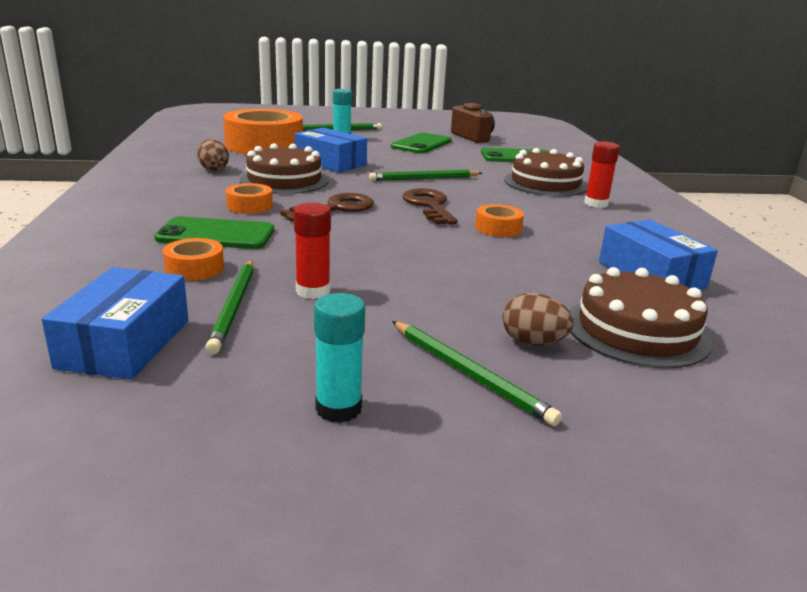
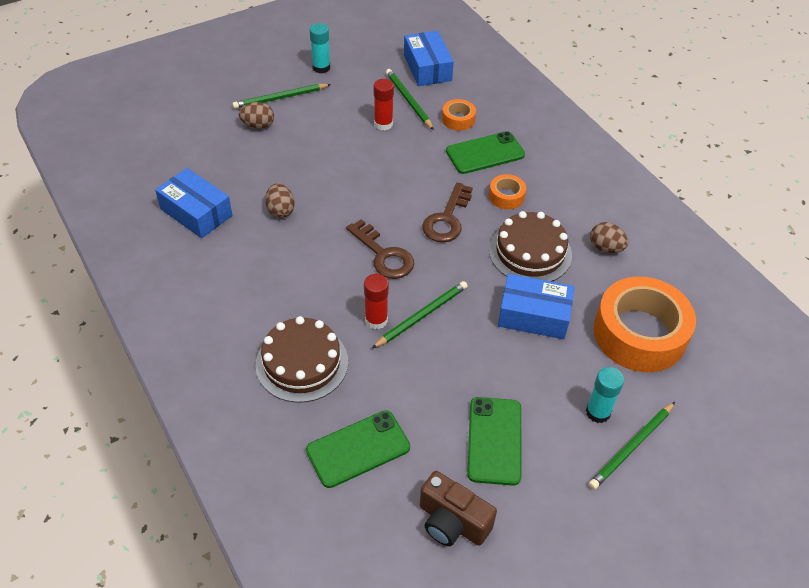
camera: 155 degrees right, 25 degrees up
(469, 374) = (280, 98): green pencil -> green pencil turned 45 degrees counterclockwise
(498, 228) = (314, 237): orange tape -> none
(530, 252) = (280, 210): none -> brown egg
(596, 204) = (243, 327): red glue stick -> red glue stick (376, 320)
(636, 330) = (207, 152): brown cake -> none

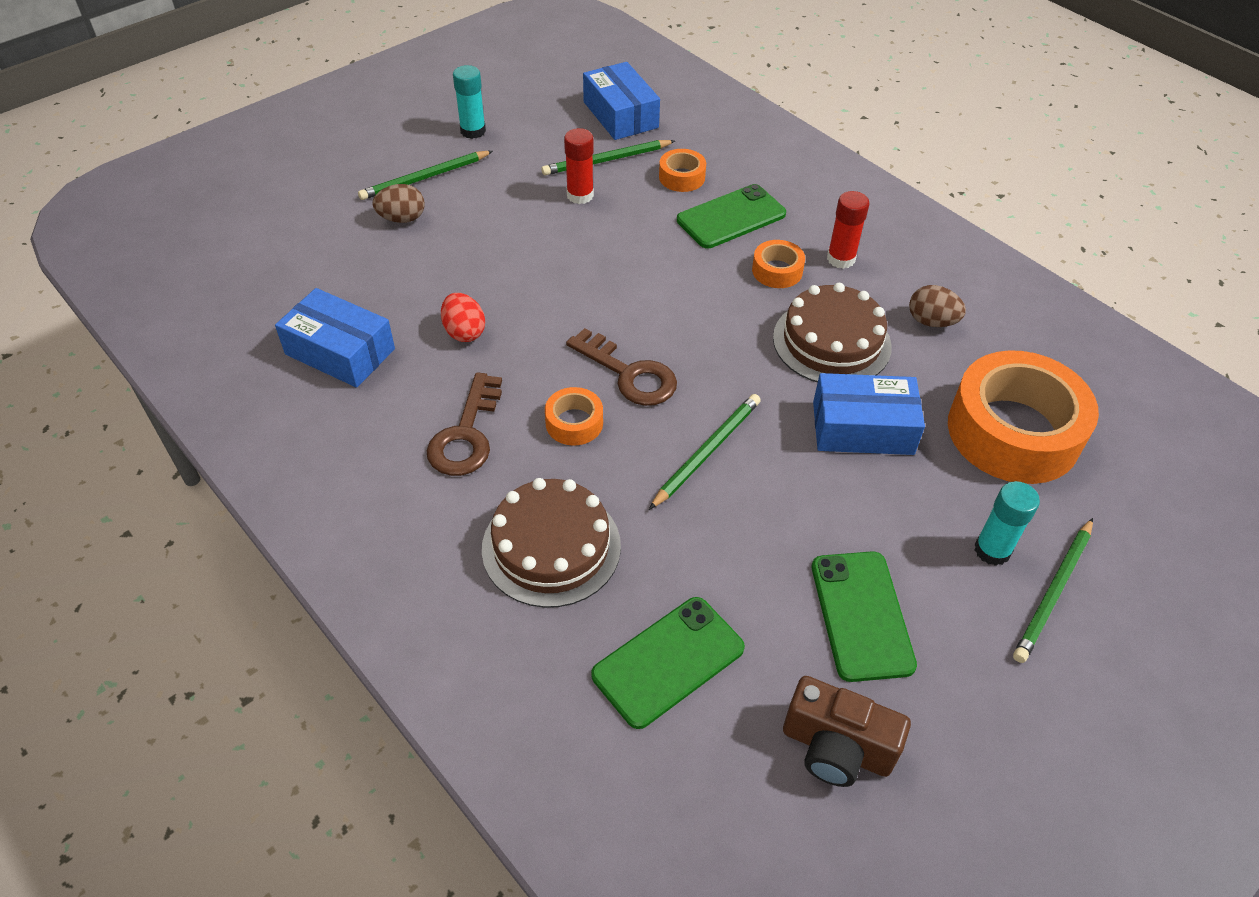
camera: 10 degrees left, 0 degrees up
(280, 210) = (464, 332): brown egg -> red egg
(338, 283) = (574, 423): none -> orange tape
(376, 320) = (643, 468): red glue stick -> red glue stick (841, 259)
(408, 100) = (606, 160): green pencil -> green pencil turned 75 degrees counterclockwise
(447, 219) = (704, 312): brown key -> brown key (466, 434)

